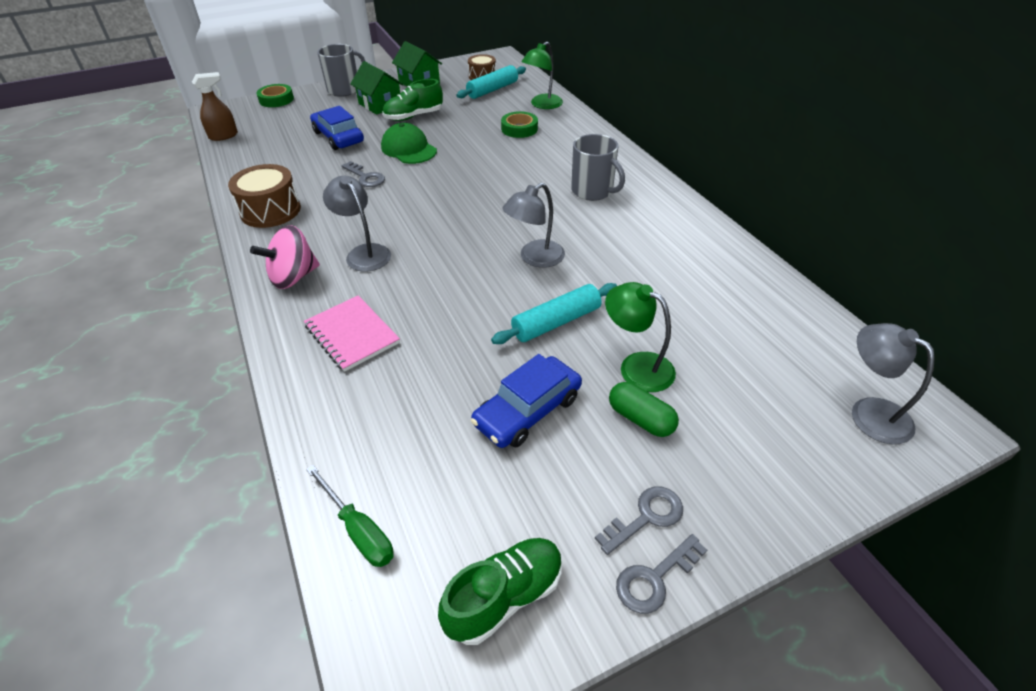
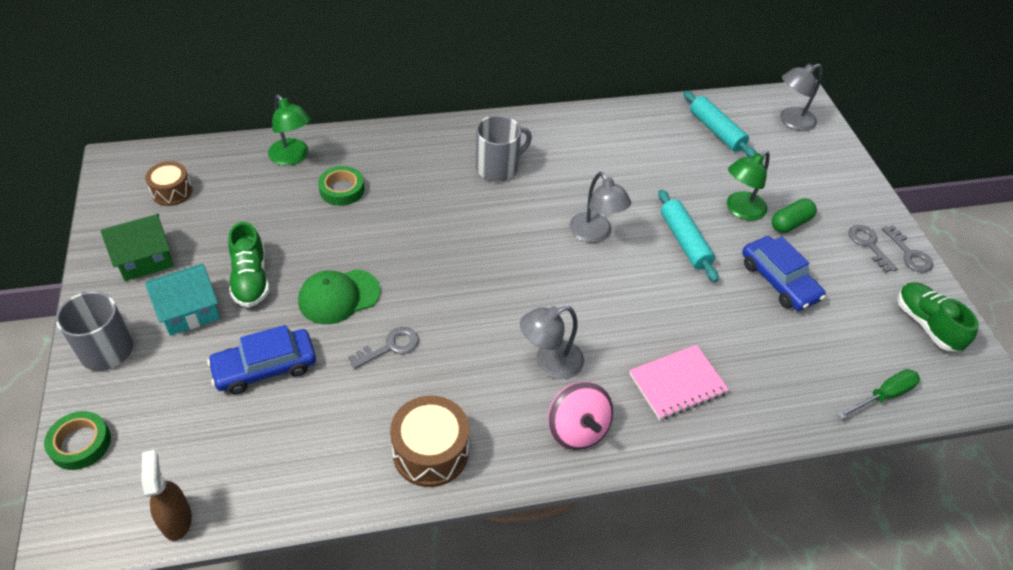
camera: 80 degrees left, 5 degrees up
(380, 104) = (189, 311): green house -> turquoise house
(492, 90) = (221, 190): turquoise rolling pin -> turquoise rolling pin (716, 131)

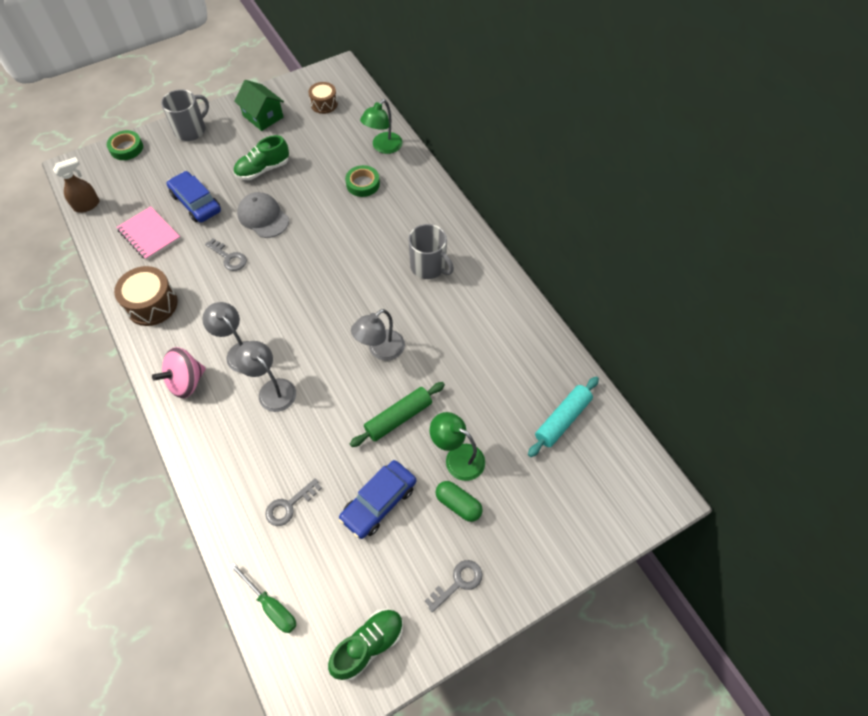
camera: 75 degrees right, 10 degrees up
(189, 311) = (229, 152): turquoise house -> none
(339, 296) = (263, 217): green cap -> grey cap
(677, 384) = (242, 439): pink notebook -> pink notebook (149, 234)
(684, 241) = (398, 418): turquoise rolling pin -> green rolling pin
(791, 121) = (616, 489): grey lamp -> grey lamp (272, 389)
(909, 254) = (461, 626): grey key -> grey key (289, 505)

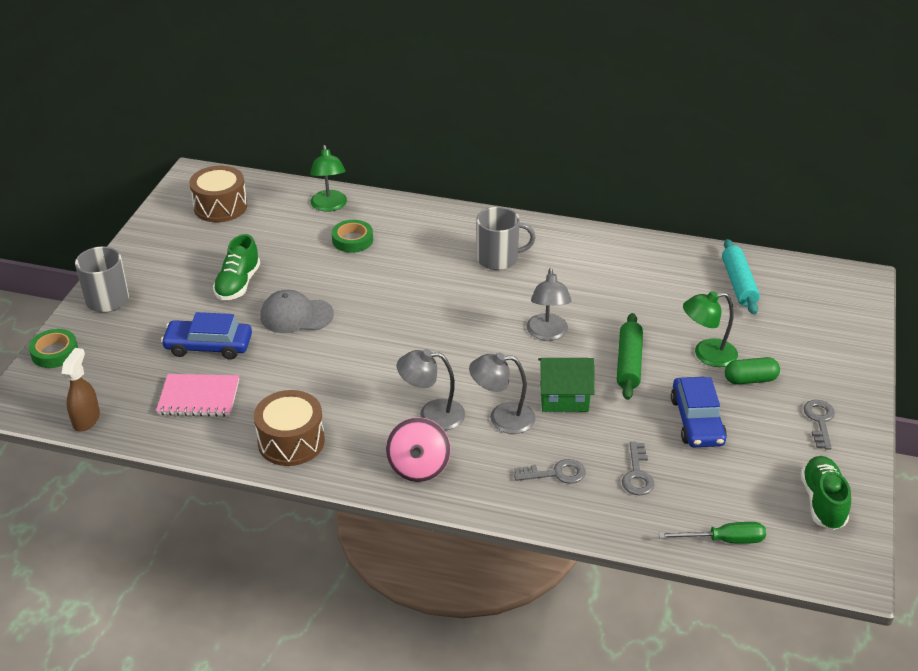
camera: 45 degrees left, 20 degrees down
(229, 257) = (311, 362): grey key -> grey key (556, 473)
(263, 116) = (171, 248): green house -> green house (564, 397)
(324, 104) = (220, 207): brown drum -> brown drum, size x1.56

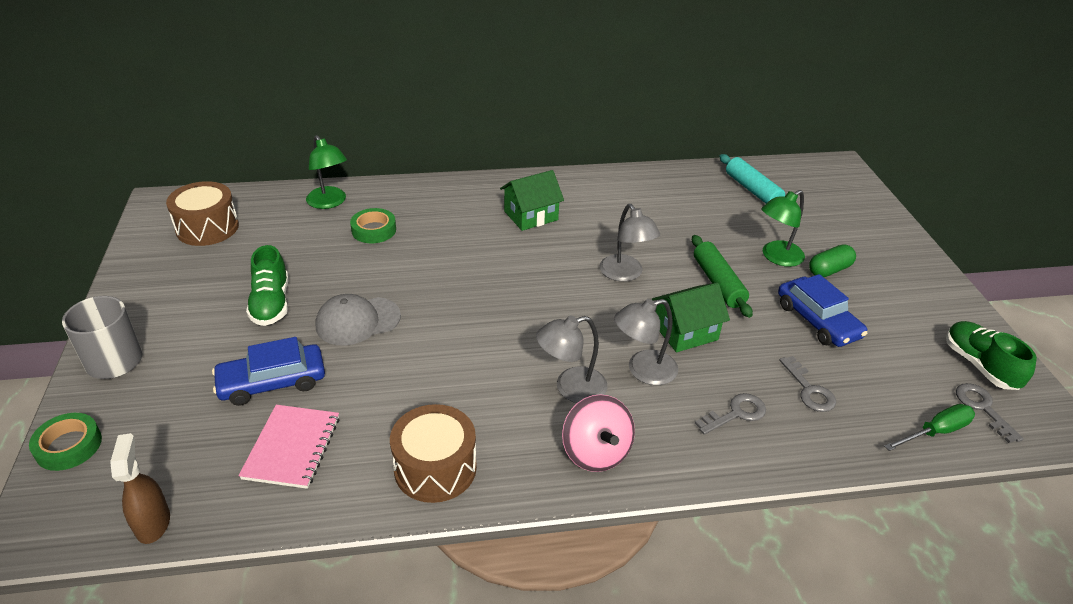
camera: 25 degrees left, 0 degrees up
(199, 397) = (292, 448): pink notebook -> pink notebook turned 60 degrees counterclockwise
(498, 259) = (531, 216): grey mug -> green house
(819, 421) = (913, 291): grey key -> grey key (983, 408)

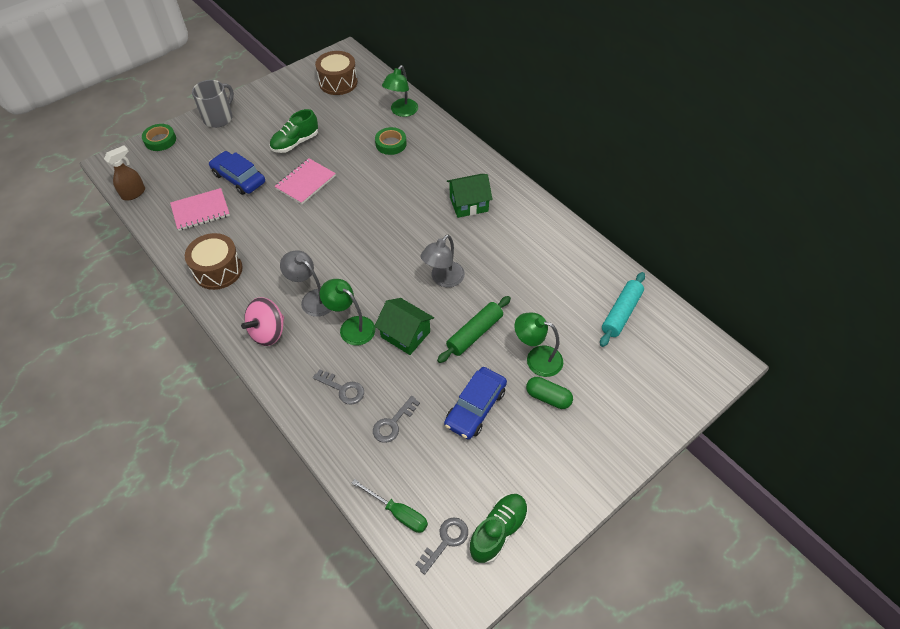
camera: 60 degrees right, 15 degrees up
(357, 321) = (305, 182): grey cap -> pink notebook
(531, 216) = (468, 204): green house -> green house turned 45 degrees counterclockwise
(643, 371) = (351, 327): grey lamp -> green lamp

